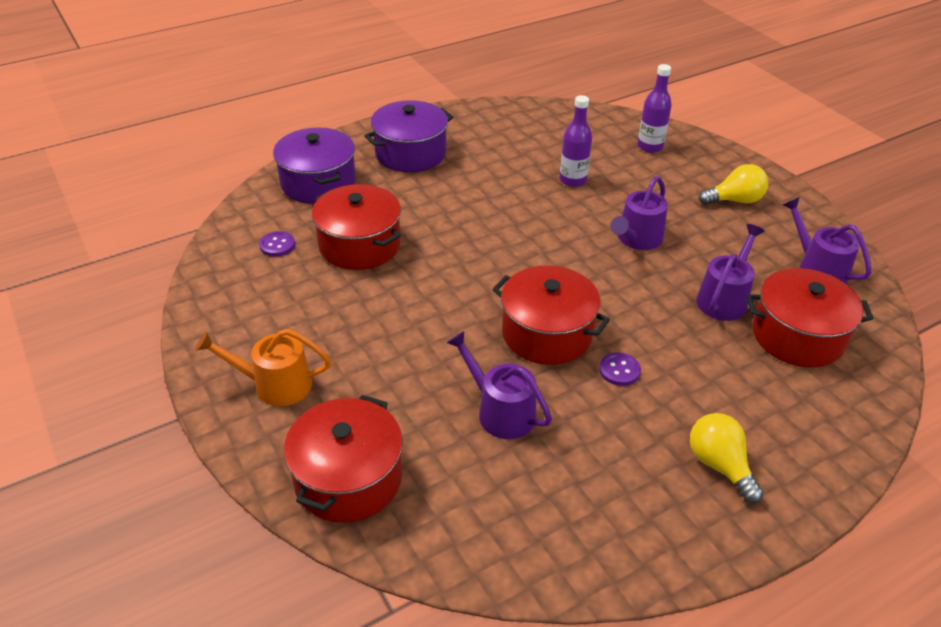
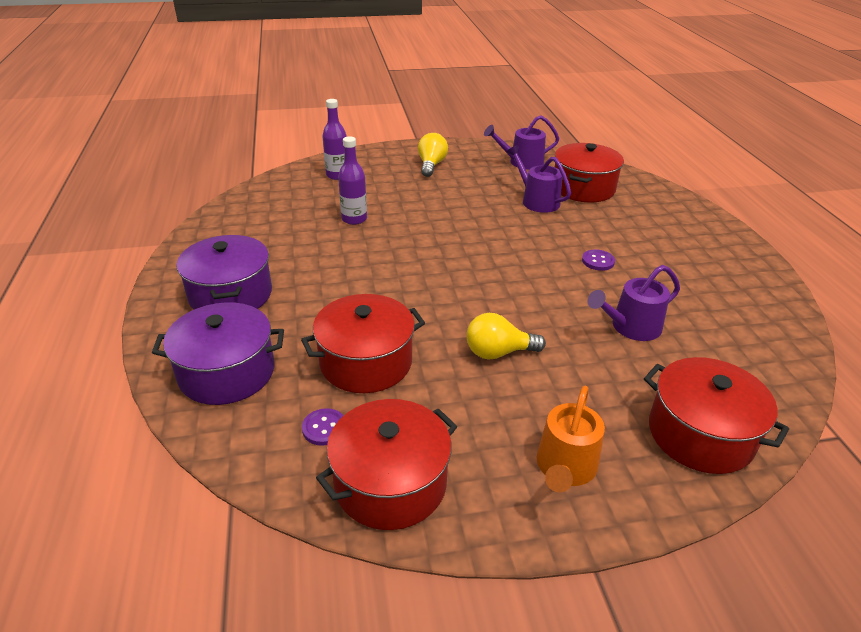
camera: 70 degrees left, 5 degrees down
(547, 333) = (546, 282): red pot -> red pot (390, 483)
(637, 239) = (452, 213): purple watering can -> none
(719, 465) = (695, 249): yellow light bulb -> yellow light bulb (498, 352)

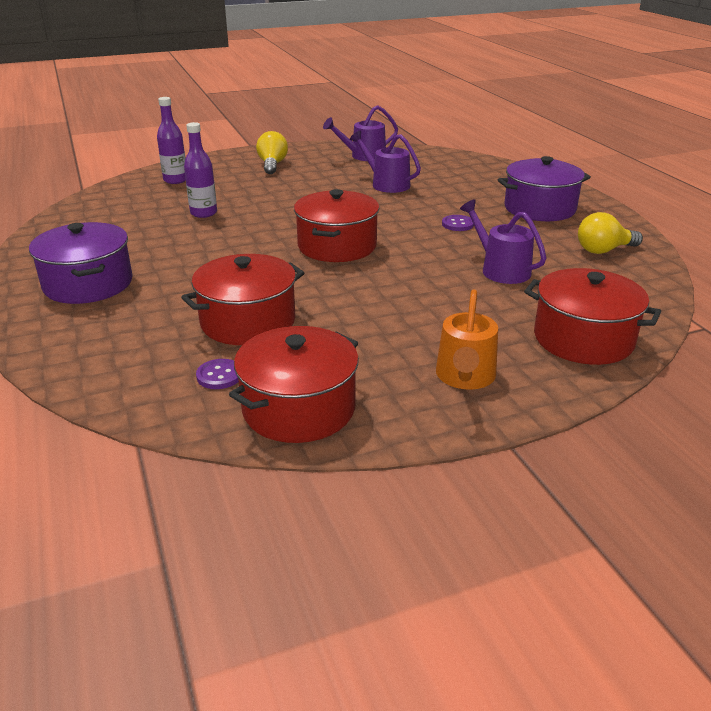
camera: 10 degrees left, 5 degrees down
(227, 372) = (103, 345): purple pot -> purple pot (539, 208)
(498, 352) = (379, 301): yellow light bulb -> yellow light bulb (603, 250)
(583, 188) = (429, 171): red pot -> red pot (337, 246)
(631, 327) = (501, 269): purple watering can -> purple watering can turned 90 degrees clockwise

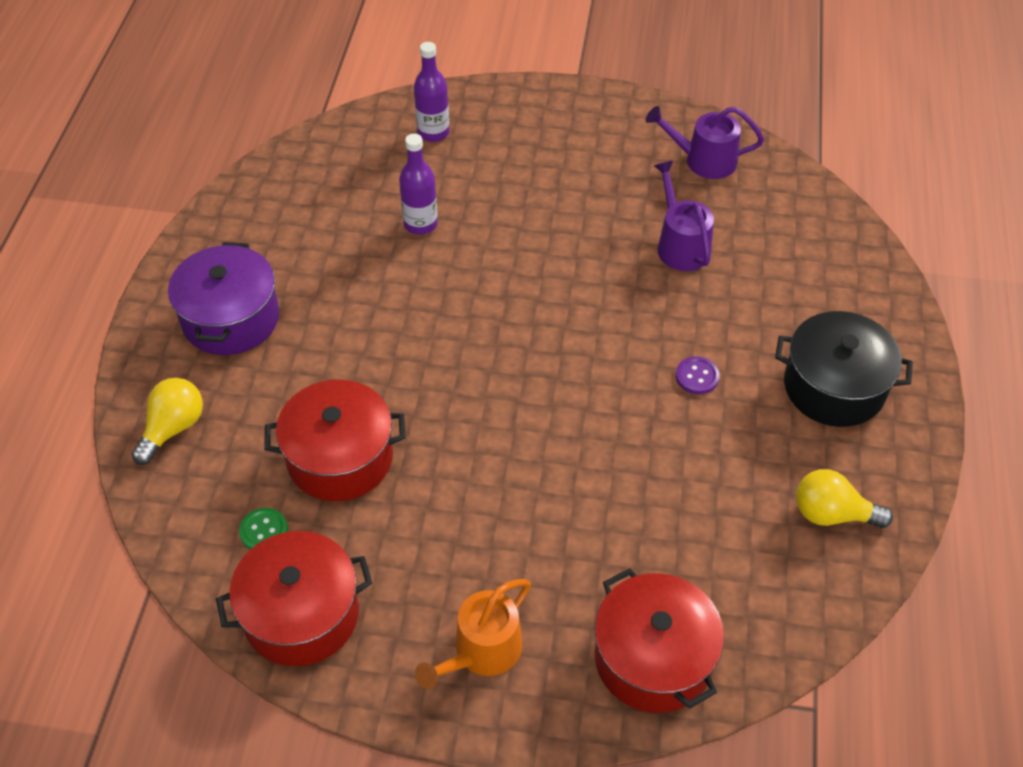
camera: 30 degrees right, 20 degrees up
(219, 375) = (264, 531): purple button -> green button
(272, 165) = (570, 139): yellow light bulb -> yellow light bulb (173, 428)
(337, 246) = (521, 359): red pot -> none
(501, 269) = (671, 493): purple watering can -> none
(539, 208) = (834, 387): purple pot -> black pot

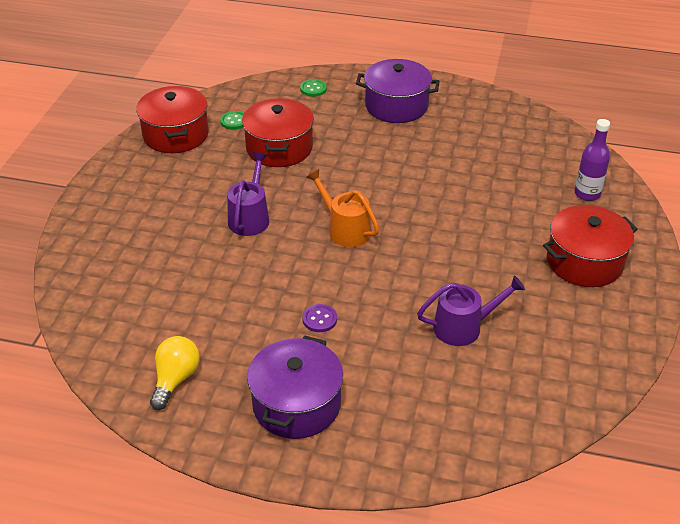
camera: 95 degrees right, 10 degrees down
(173, 428) = (313, 89): yellow light bulb -> green button
(420, 224) = (483, 185): purple bottle -> none
(482, 651) = (128, 199): orange watering can -> orange watering can (345, 229)
(653, 658) = (96, 269): red pot -> red pot (584, 262)
(704, 160) = (574, 357): purple watering can -> purple watering can (250, 217)
(834, 387) = (296, 404): black pot -> purple pot

